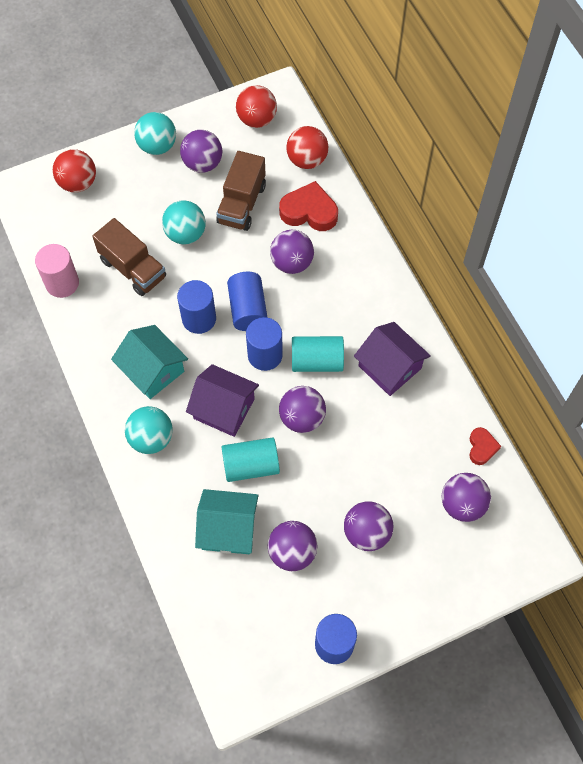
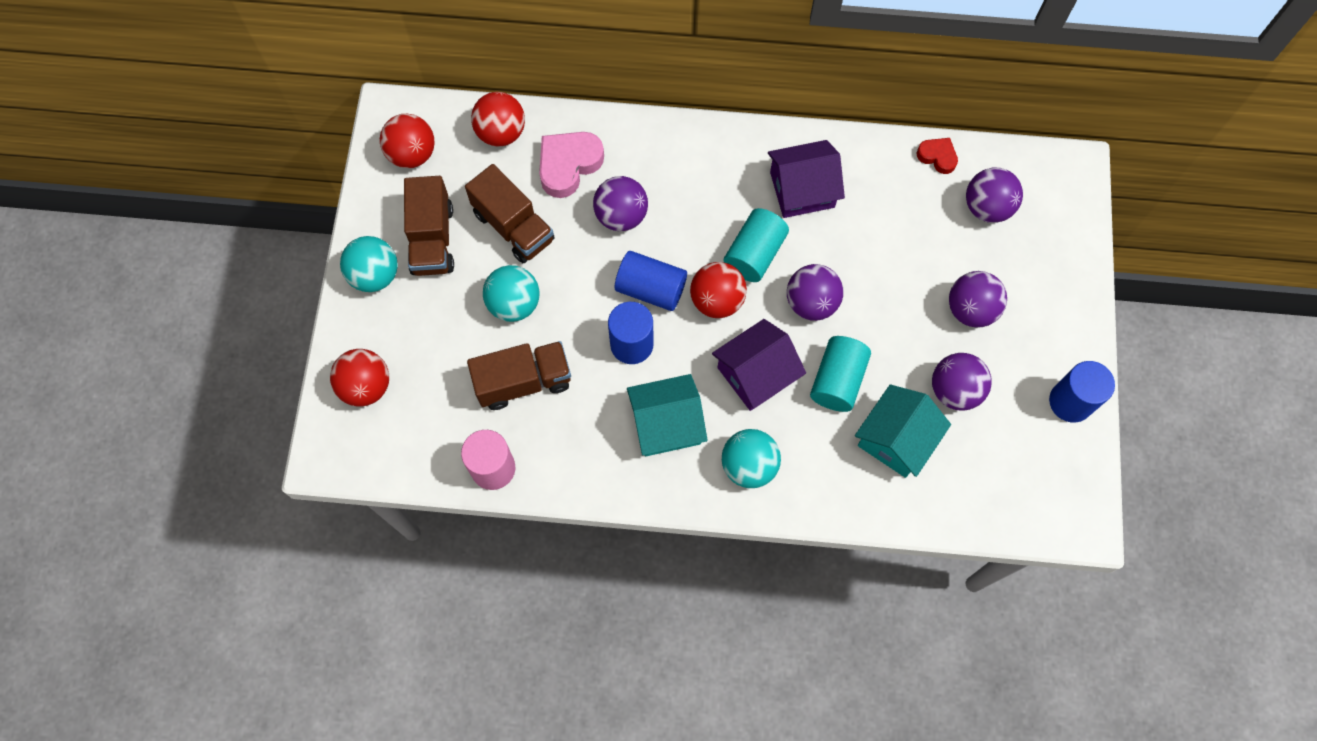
camera: 60 degrees left, 5 degrees up
(202, 163) = (432, 239): purple ball -> brown truck
(265, 355) = (717, 300): blue cylinder -> red ball
(309, 211) = (568, 165): red heart -> pink heart

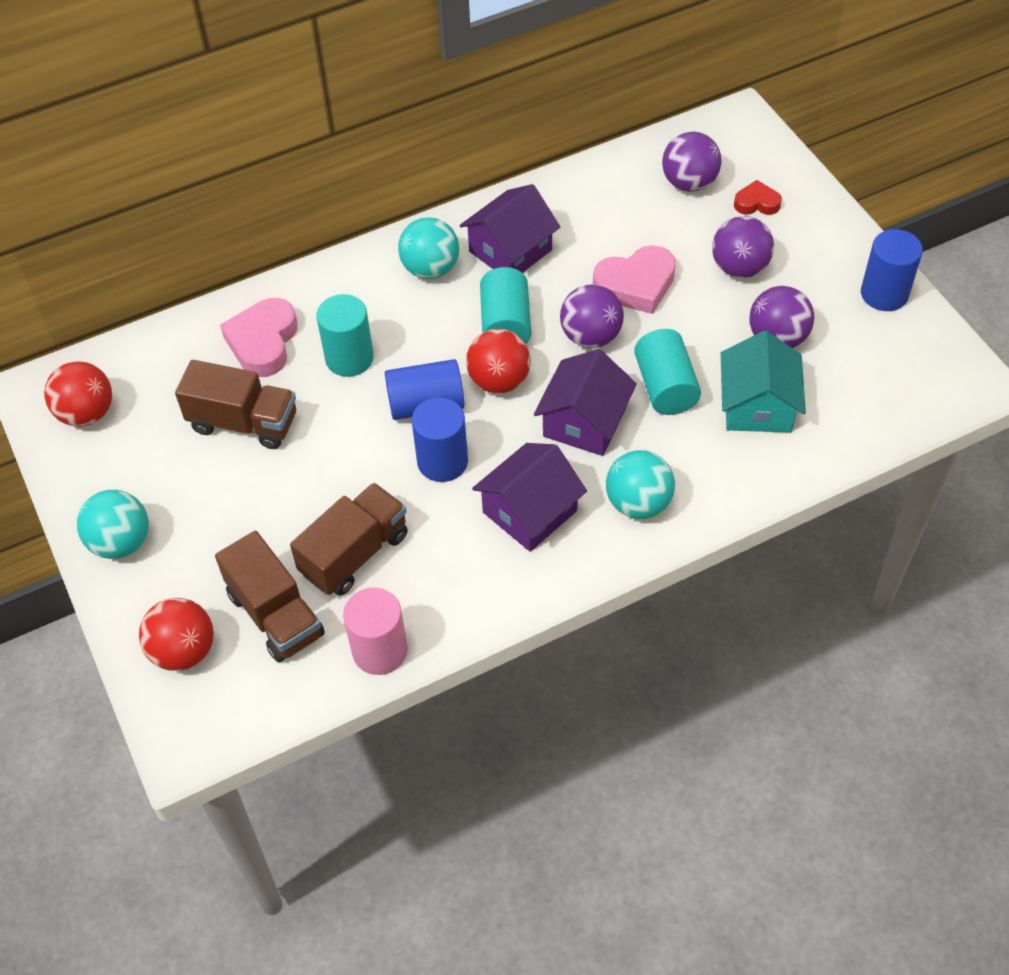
camera: 30 degrees left, 15 degrees down
(432, 239) = (163, 477): brown truck -> brown truck (275, 615)
(501, 133) = (171, 348): red ball -> none
(514, 304) = (294, 490): turquoise ball -> turquoise ball (430, 269)
(621, 216) = (349, 358): purple ball -> turquoise cylinder
(666, 424) = (529, 511): turquoise house -> purple house
(878, 277) = (636, 285): none -> pink heart
(937, 157) = (614, 166): red heart -> red heart (756, 203)

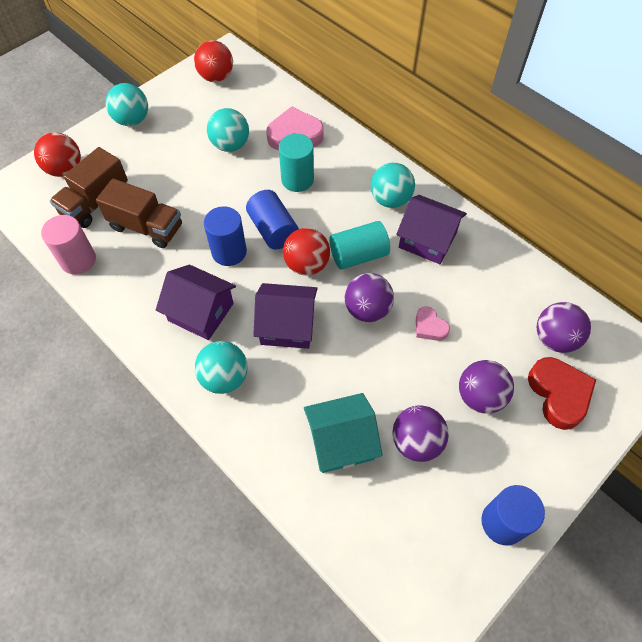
camera: 70 degrees right, 5 degrees up
(244, 422) = (230, 145): brown truck -> turquoise ball
(636, 285) = (429, 327): pink heart -> pink heart, size x0.57
(665, 387) = (337, 370): turquoise cylinder -> none
(756, 203) = (559, 394): red heart -> red heart, size x1.76

